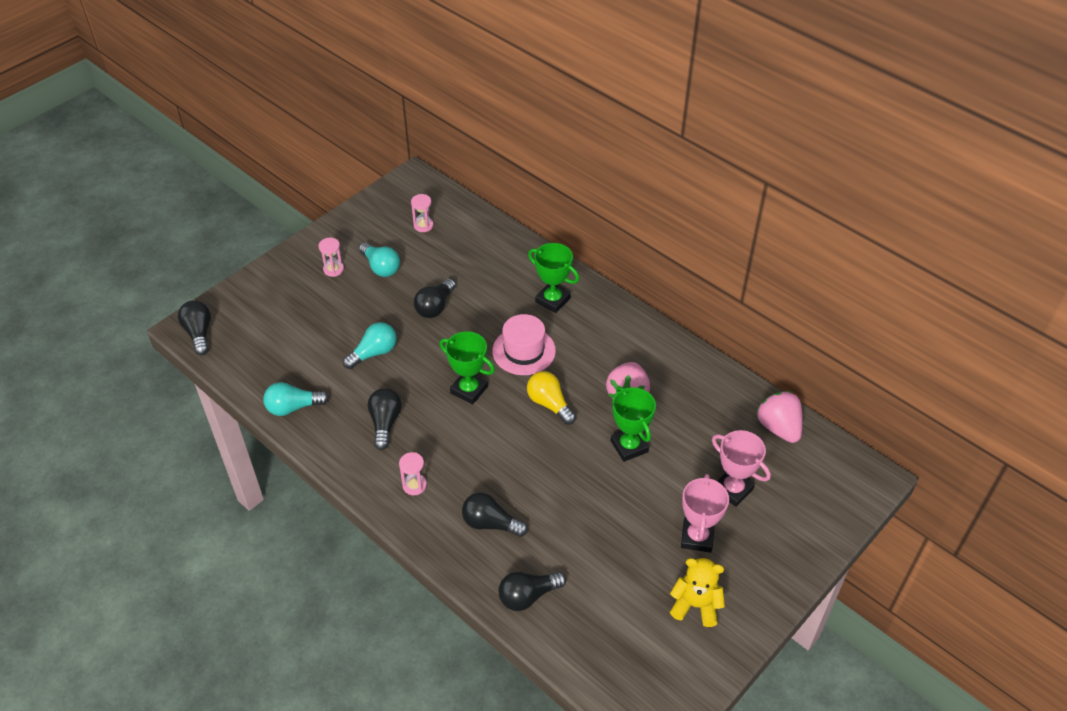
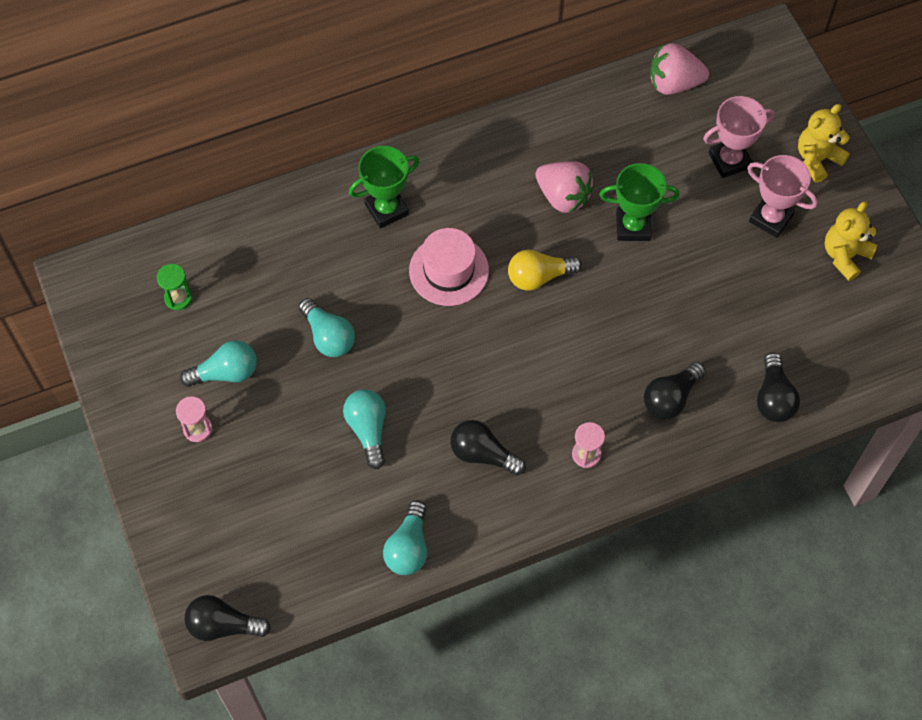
camera: 65 degrees left, 15 degrees up
(423, 225) = (178, 298): pink hourglass -> green hourglass
(435, 306) = (328, 336): black light bulb -> turquoise light bulb
(469, 390) = (478, 349): green trophy -> none
(778, 552) = (817, 159): none -> yellow teddy bear

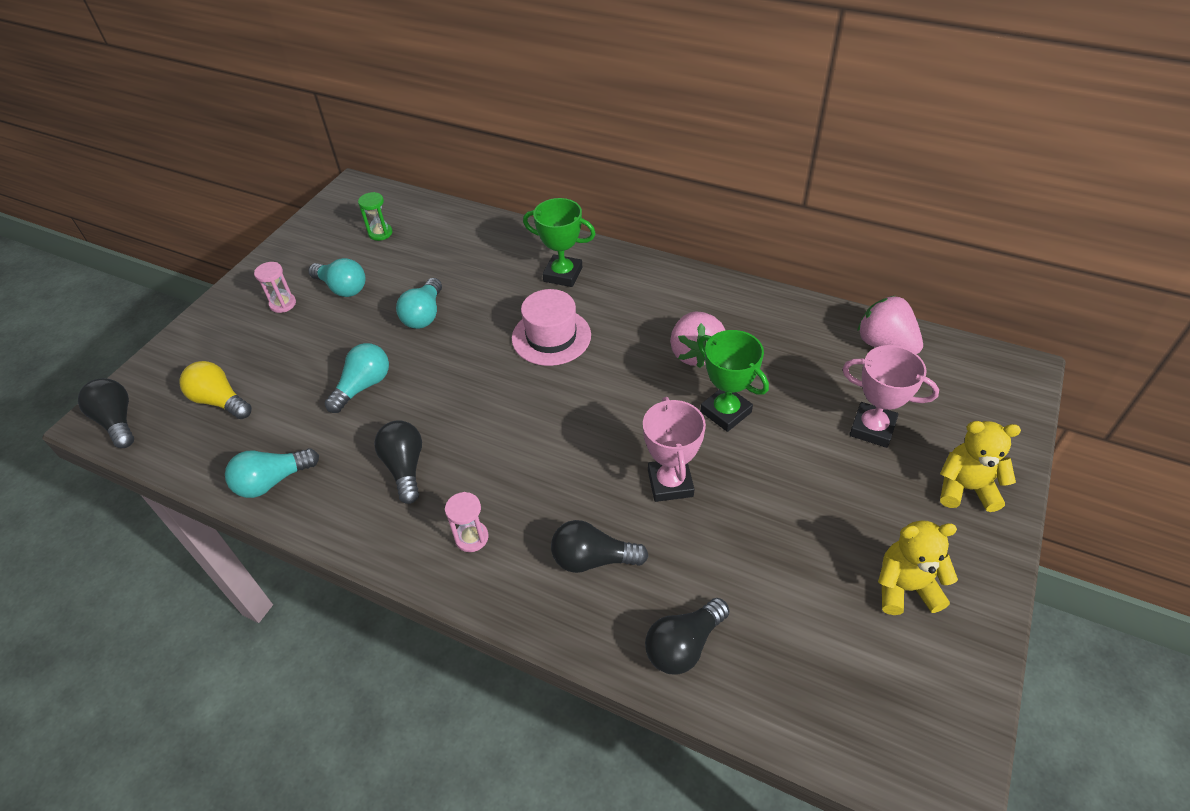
camera: 50 degrees right, 15 degrees down
(539, 277) = (607, 388): yellow light bulb -> yellow light bulb (220, 401)
(771, 218) = (861, 498): pink trophy -> pink trophy (670, 483)

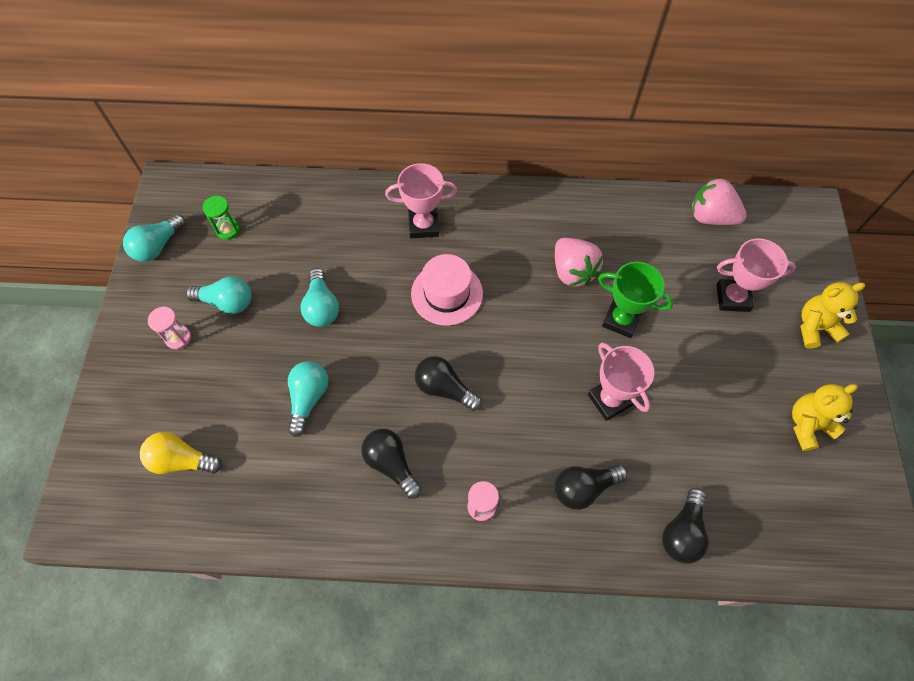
camera: 25 degrees left, 15 degrees up
(117, 421) = (93, 517): black light bulb -> black light bulb (444, 388)
(272, 481) = (282, 520): turquoise light bulb -> turquoise light bulb (158, 246)
(563, 274) = (423, 225): green trophy -> pink trophy

